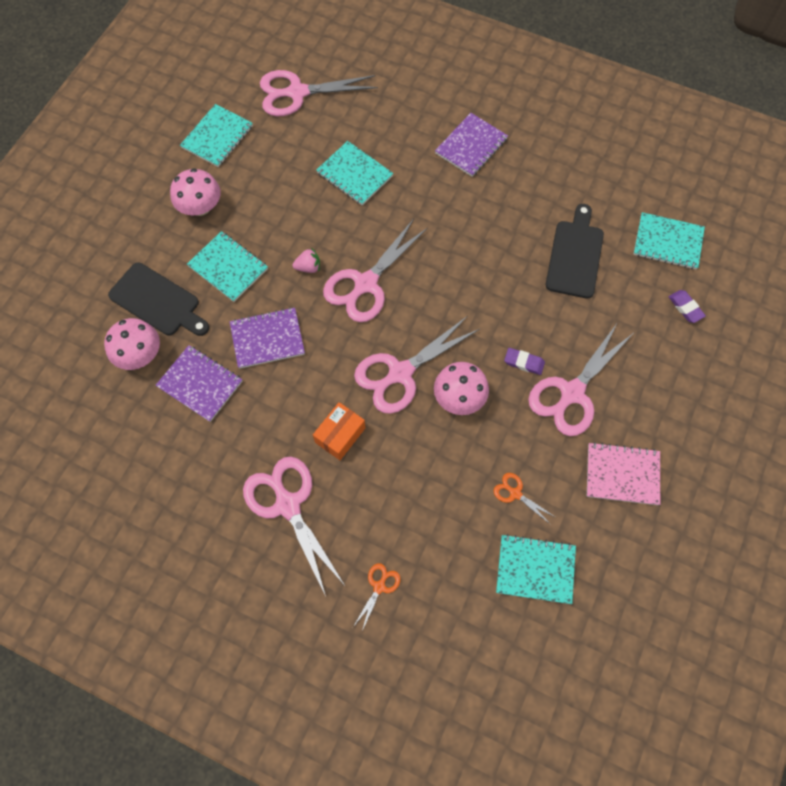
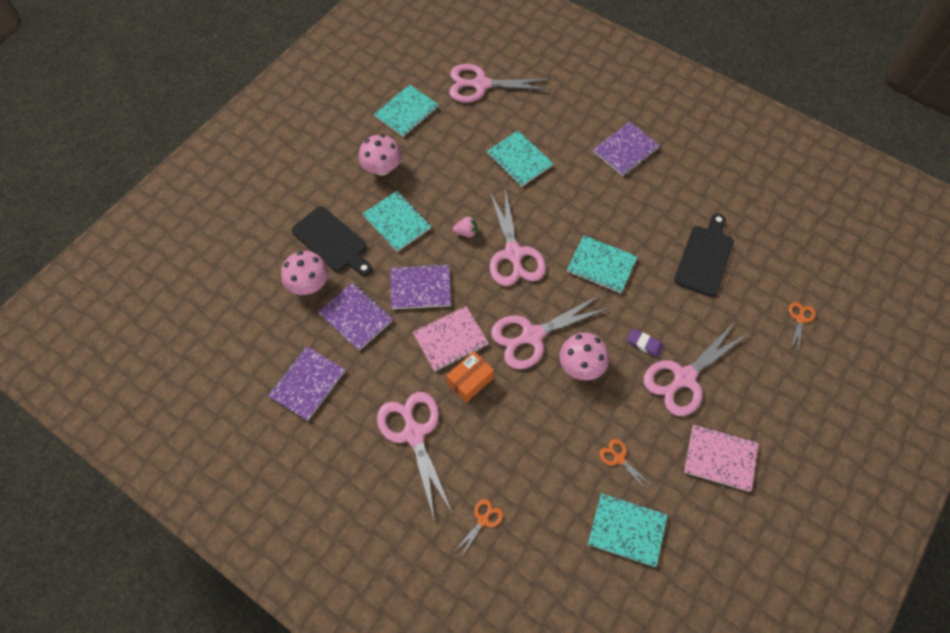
camera: 10 degrees right, 5 degrees down
(158, 469) = (307, 384): none -> purple notebook
(311, 392) = (450, 339): none -> pink notebook
(365, 284) = (513, 254): pink scissors -> pink scissors turned 60 degrees counterclockwise
(667, 242) = (792, 258): turquoise notebook -> turquoise notebook (601, 265)
(685, 308) = (800, 318): purple eraser -> orange scissors

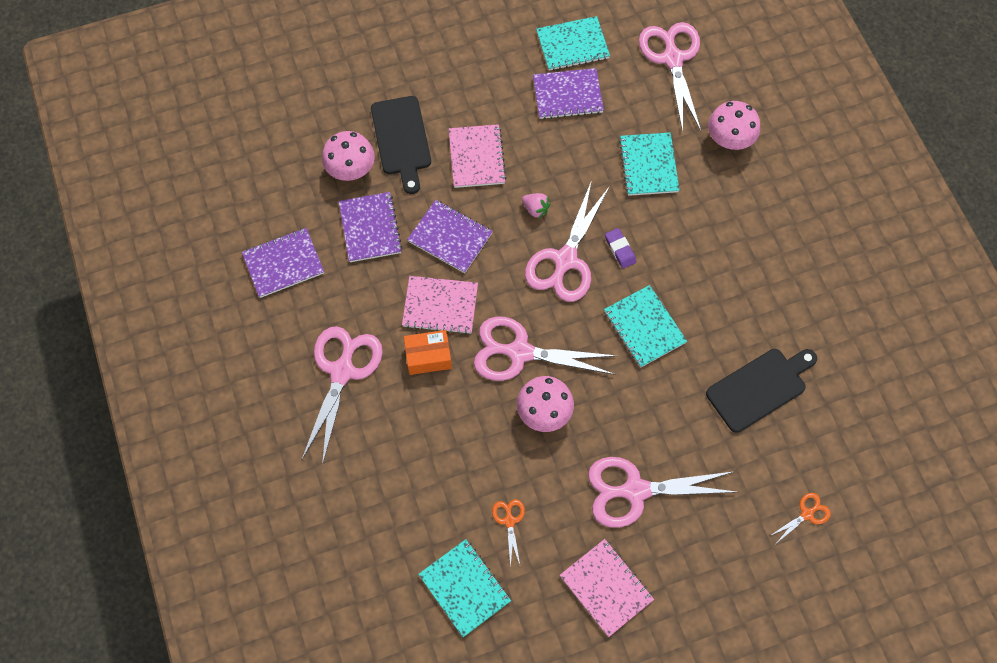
camera: 35 degrees right, 5 degrees up
(382, 168) = (503, 92): pink mushroom -> pink mushroom (729, 139)
(397, 222) = (476, 157): turquoise notebook -> pink notebook
(480, 85) = (672, 58): pink scissors -> pink scissors turned 45 degrees clockwise
(483, 520) = (345, 489): orange scissors -> none
(625, 150) = (771, 222): purple notebook -> purple notebook (567, 95)
(644, 344) = (623, 432): purple eraser -> purple eraser (620, 249)

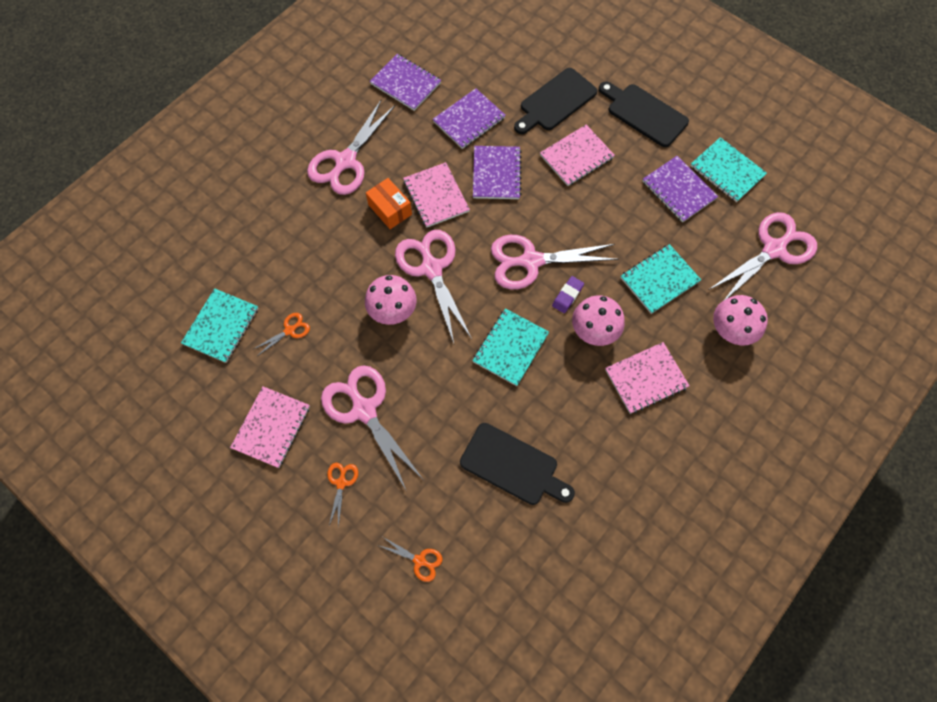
camera: 60 degrees right, 0 degrees up
(342, 371) = (345, 162): pink scissors -> pink scissors turned 135 degrees clockwise
(351, 169) = (508, 84): pink mushroom -> pink mushroom (594, 330)
(467, 73) = (644, 114): none -> black cutting board
(535, 209) = (561, 218): pink strawberry -> none
(698, 548) = (341, 482): none -> orange scissors
(737, 233) = (646, 378): none -> pink notebook

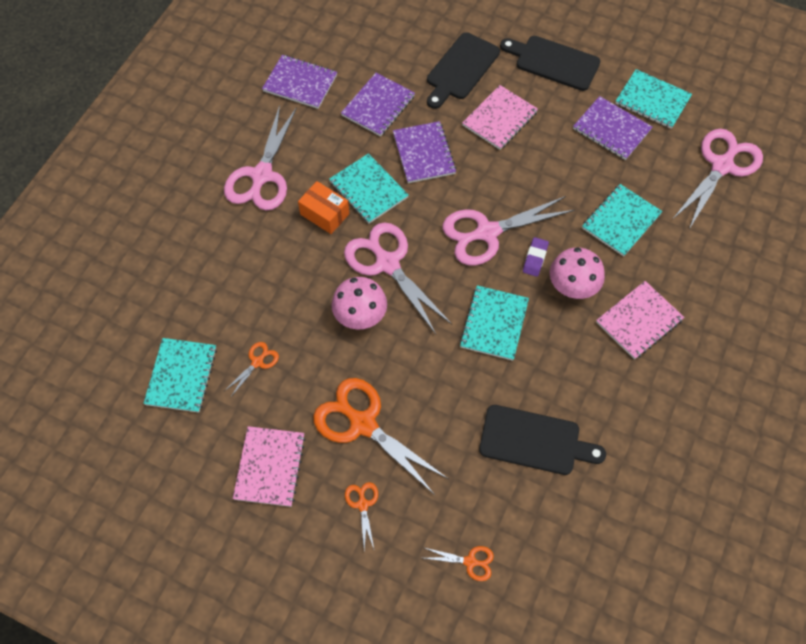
camera: 15 degrees left, 5 degrees down
(364, 409) = (362, 423): pink scissors -> orange scissors
(436, 196) = (368, 190): pink notebook -> turquoise notebook
(731, 330) = (706, 253): pink mushroom -> none

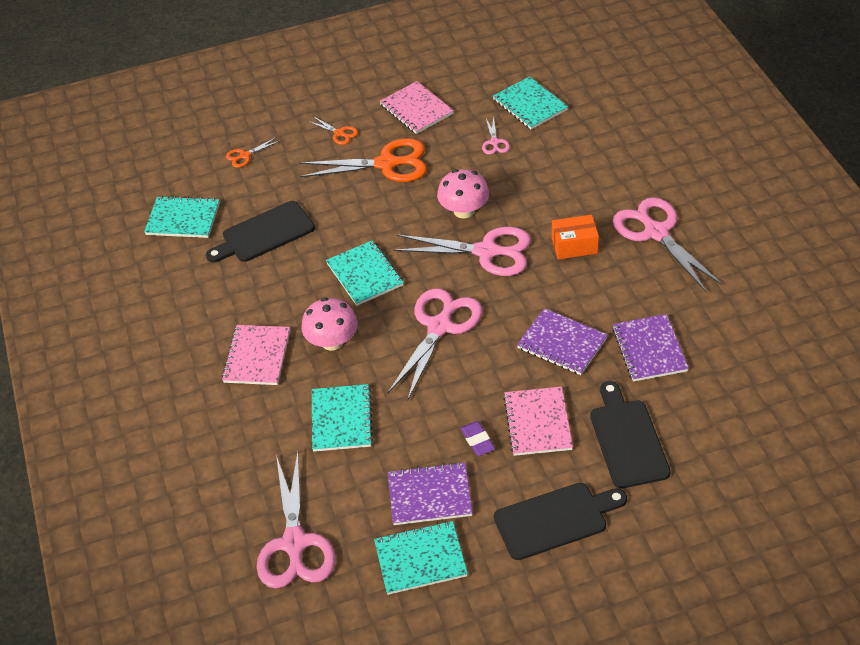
camera: 140 degrees right, 15 degrees down
(257, 362) = (494, 142): orange scissors -> pink scissors
(300, 83) = (735, 315): purple notebook -> none
(368, 190) = (567, 285): turquoise notebook -> turquoise notebook (183, 219)
(535, 258) = (382, 338): purple eraser -> purple eraser (477, 441)

